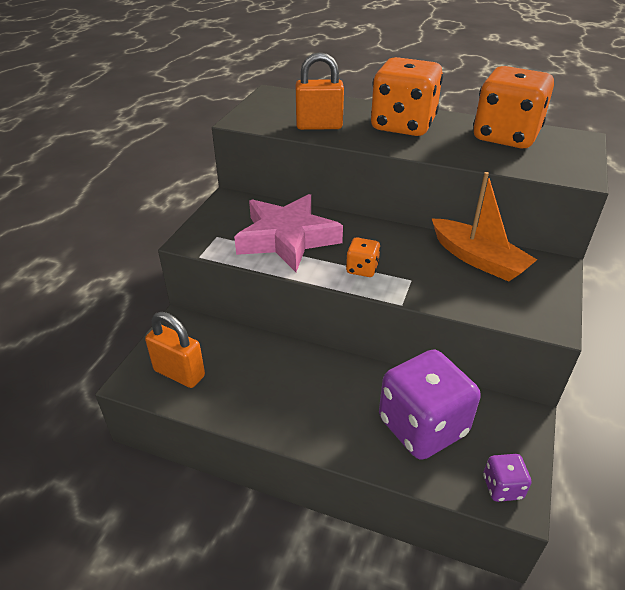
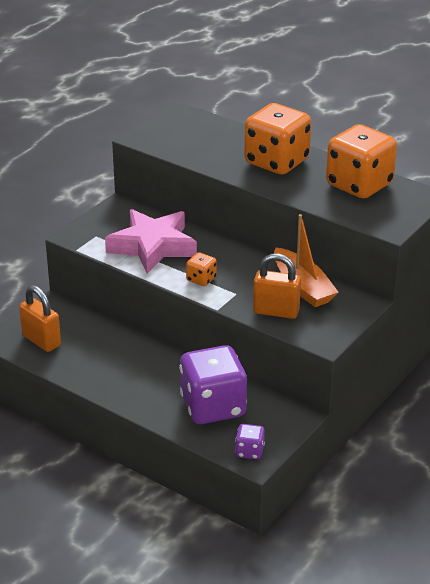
camera: 15 degrees right, 5 degrees down
(319, 126) = (203, 153): orange padlock -> orange padlock (276, 311)

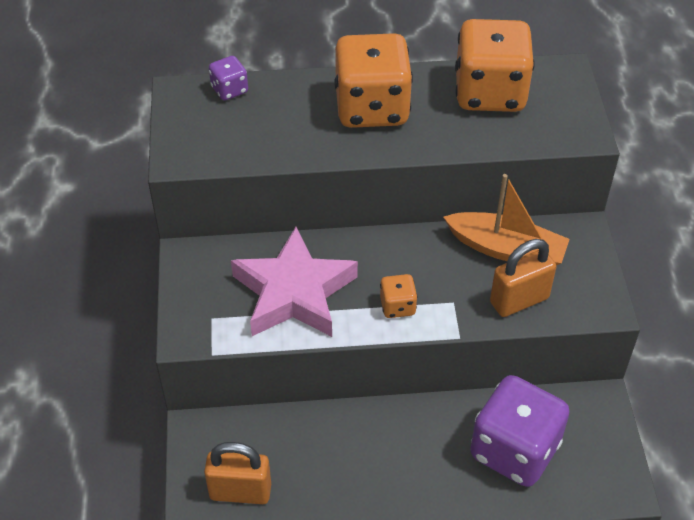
camera: 40 degrees left, 15 degrees up
(249, 451) = (608, 481): purple dice -> purple dice (229, 90)

